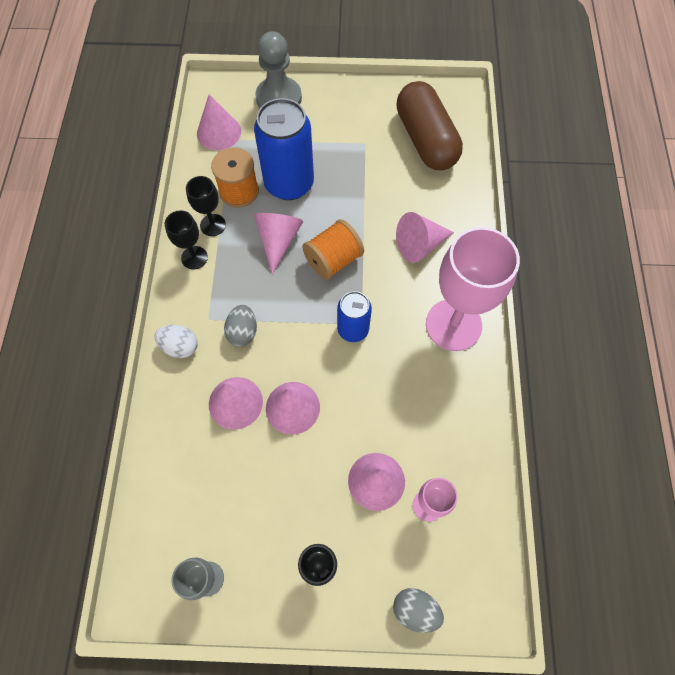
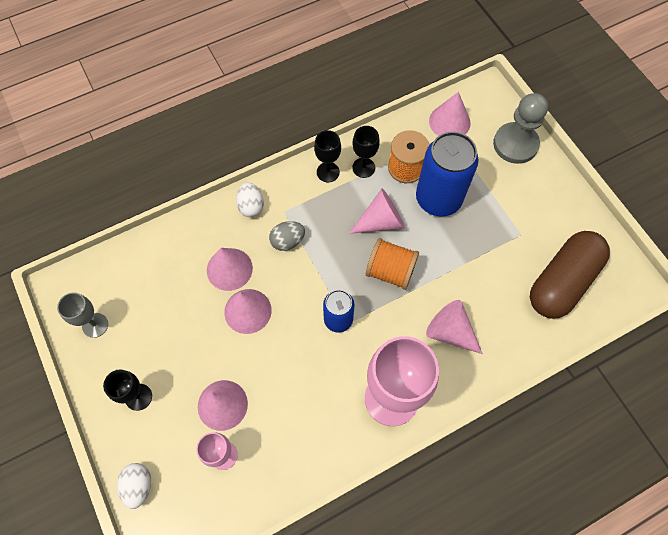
camera: 60 degrees right, 0 degrees up
(415, 609) = (139, 486): grey egg -> white egg

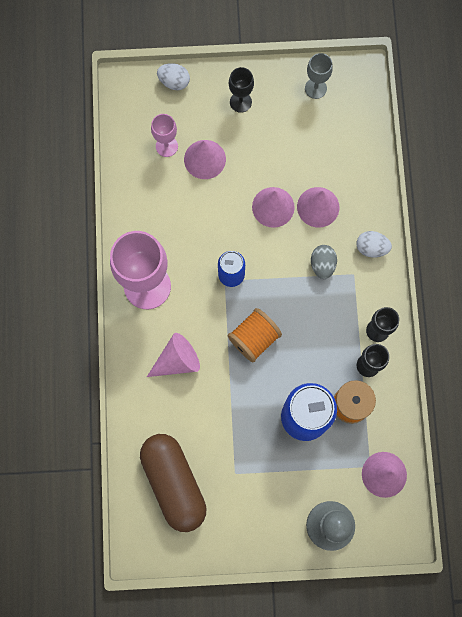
camera: 115 degrees right, 10 degrees up
(381, 221) = (305, 354): pink cone -> none

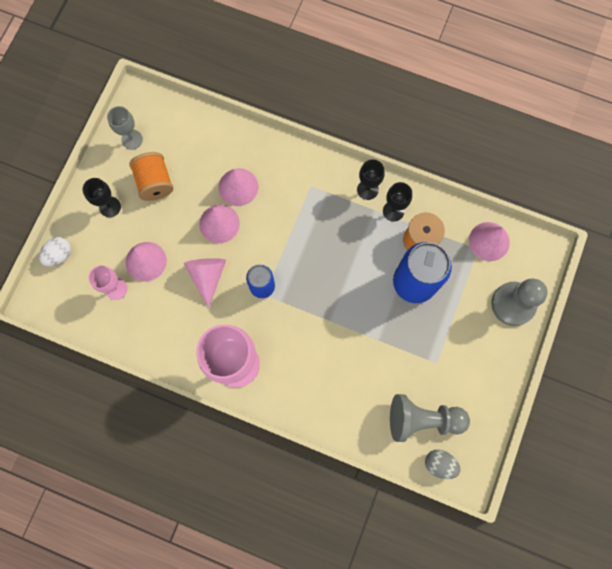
camera: 65 degrees left, 0 degrees up
(174, 483) = (422, 419): brown capsule -> grey pawn
(177, 360) = (316, 368): pink cone -> pink cone (207, 276)
(254, 338) = (327, 293): orange spool -> orange spool (155, 182)
(322, 265) = (290, 207): grey egg -> grey egg (439, 464)
(371, 248) = (295, 161): white egg -> none

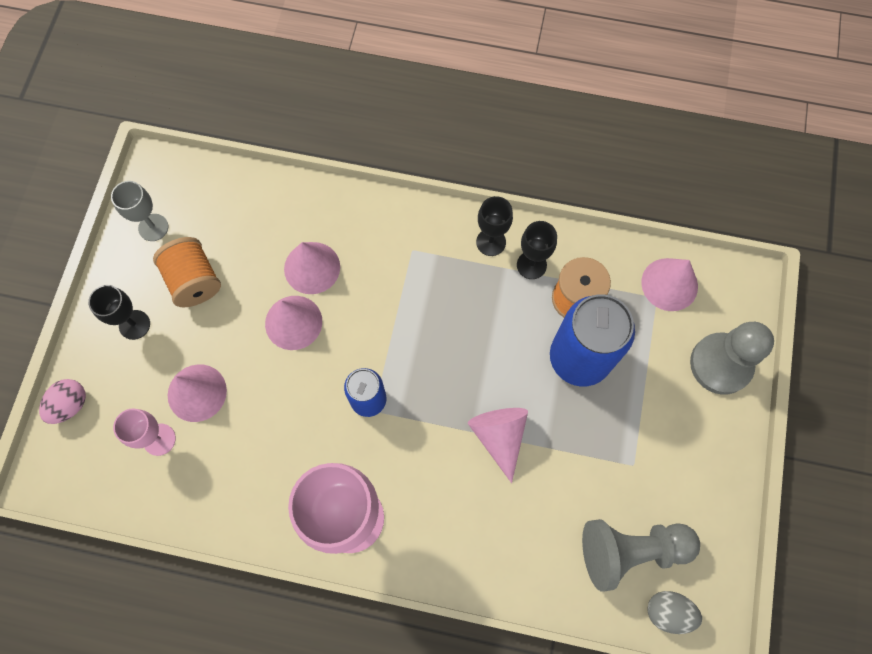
camera: 10 degrees left, 5 degrees down
(59, 255) = (70, 405): white egg -> pink egg
(207, 276) = (288, 399): pink cone -> pink cone (499, 436)

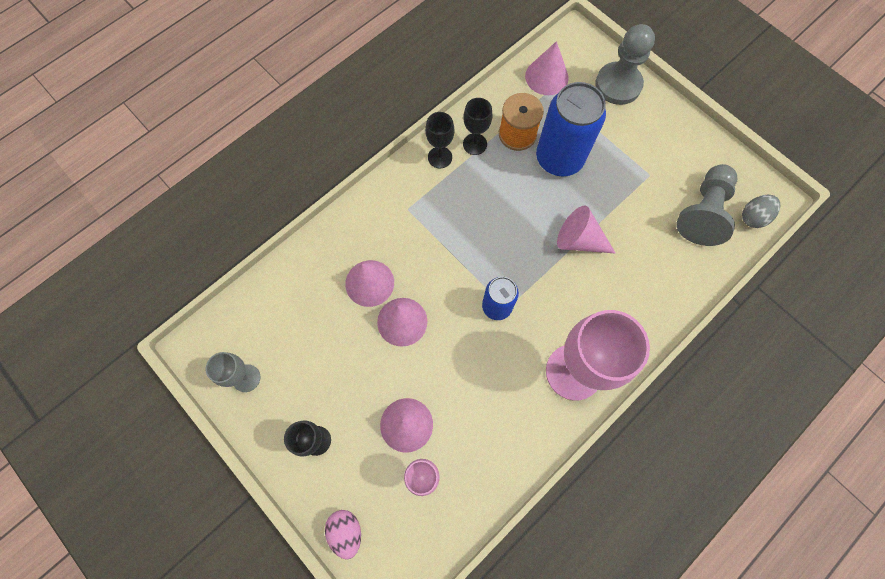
camera: 55 degrees left, 0 degrees up
(194, 281) = (315, 373): orange spool -> none

